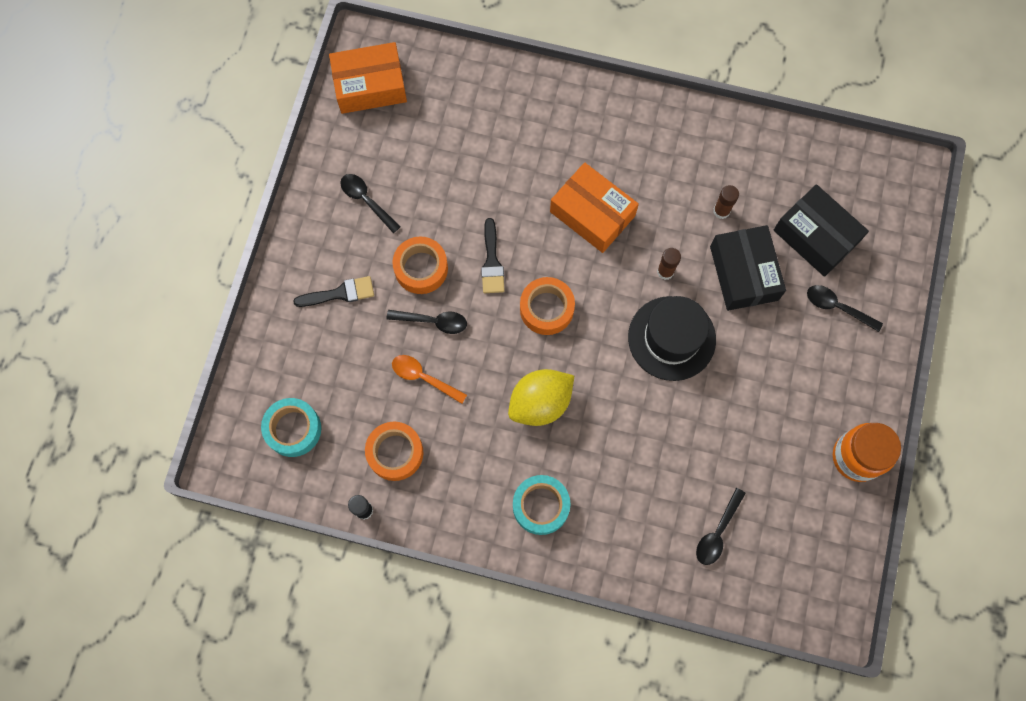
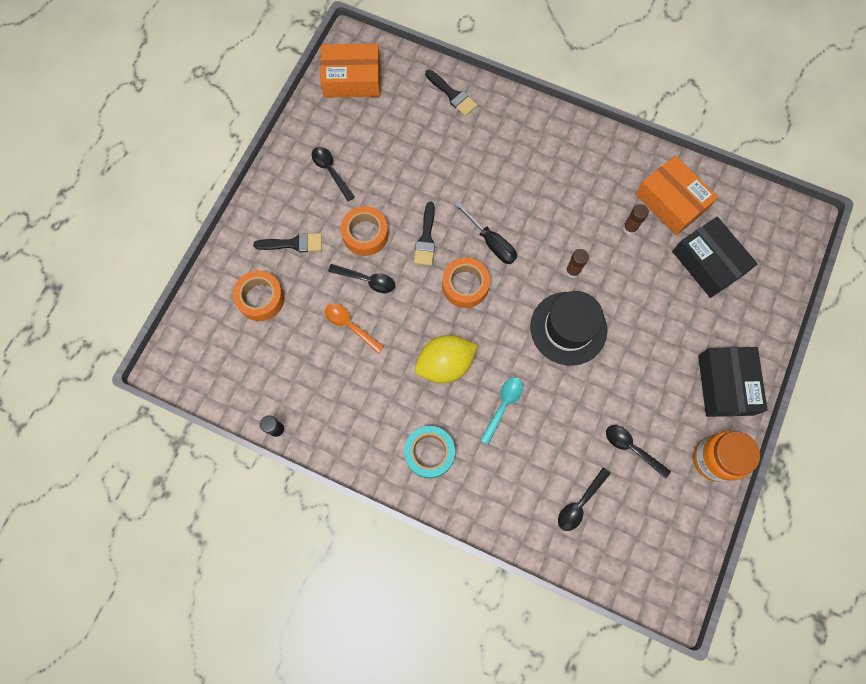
camera: 10 degrees right, 0 degrees up
(293, 429) = (232, 350): turquoise tape -> none
(395, 453) = (313, 385): orange tape -> orange tape (261, 298)
(491, 86) = (452, 95): none -> black brush
(567, 253) = (491, 242): none -> black screwdriver
(592, 214) = (518, 212): orange box -> orange box (671, 201)
(614, 438) = (503, 405): none -> turquoise spoon
(743, 273) = (640, 283): black box -> black box (725, 385)
(837, 307) = (717, 326): black spoon -> black spoon (631, 448)

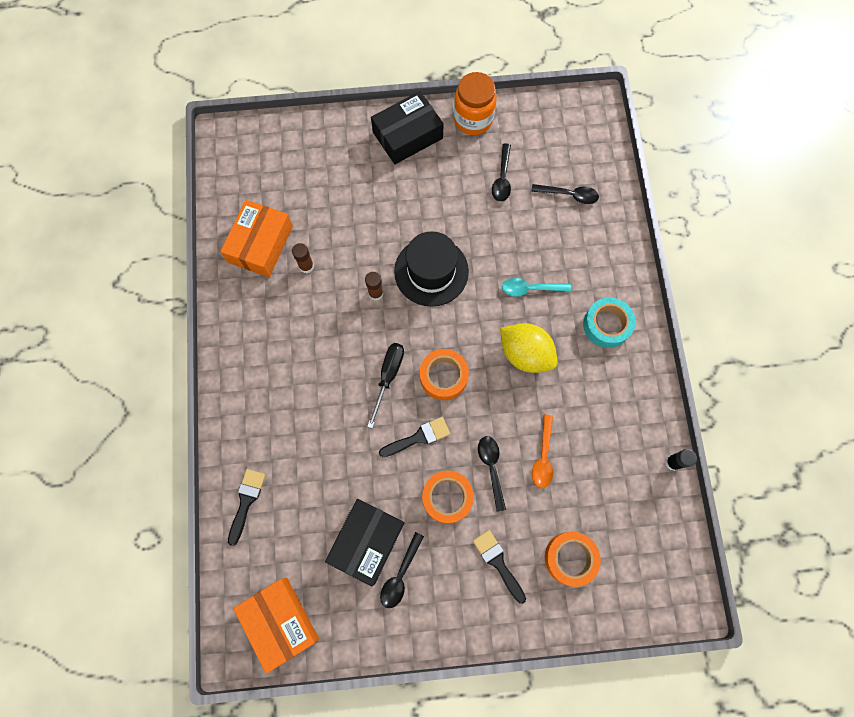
camera: 120 degrees left, 0 degrees up
(708, 262) = (305, 191): black box -> black box (367, 541)

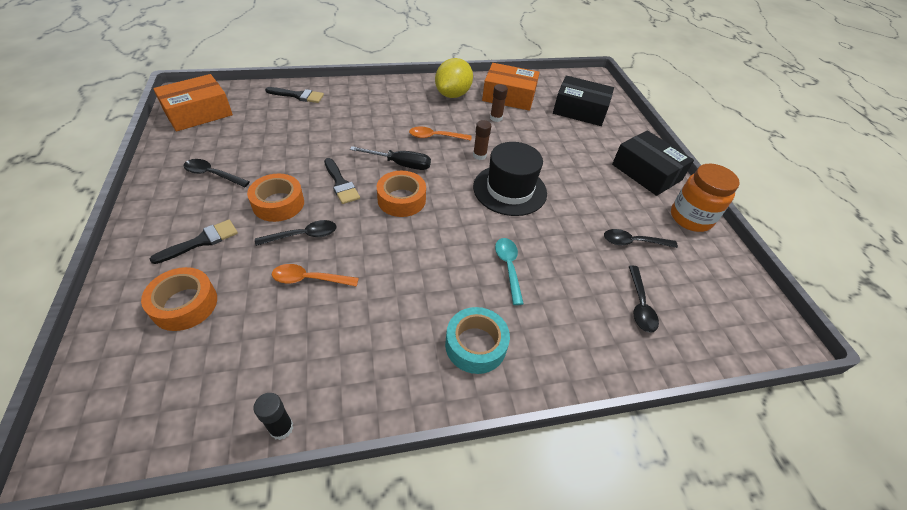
camera: 80 degrees right, 25 degrees down
(341, 337) = (435, 137): none -> orange spoon
(367, 541) = (249, 155): black box -> black box (580, 110)
(525, 354) = (430, 263): yellow lemon -> yellow lemon (453, 94)

